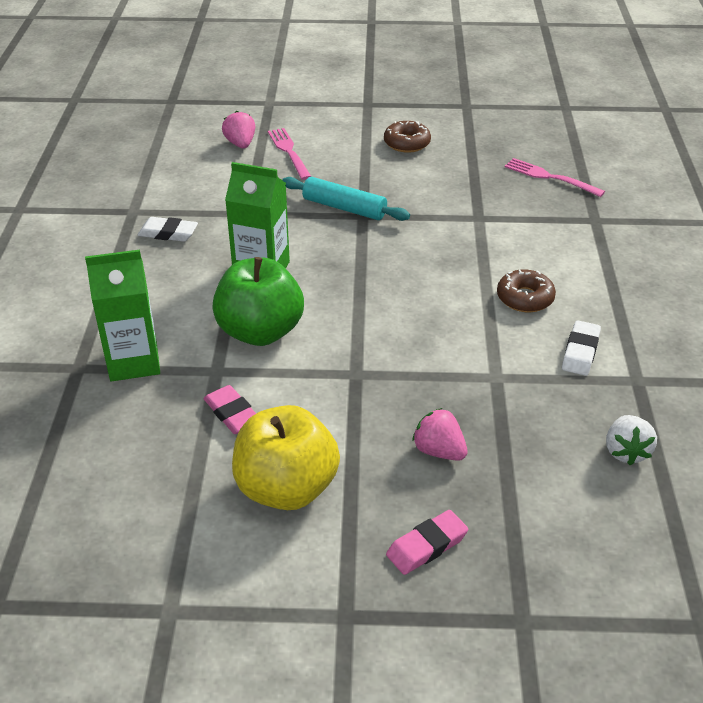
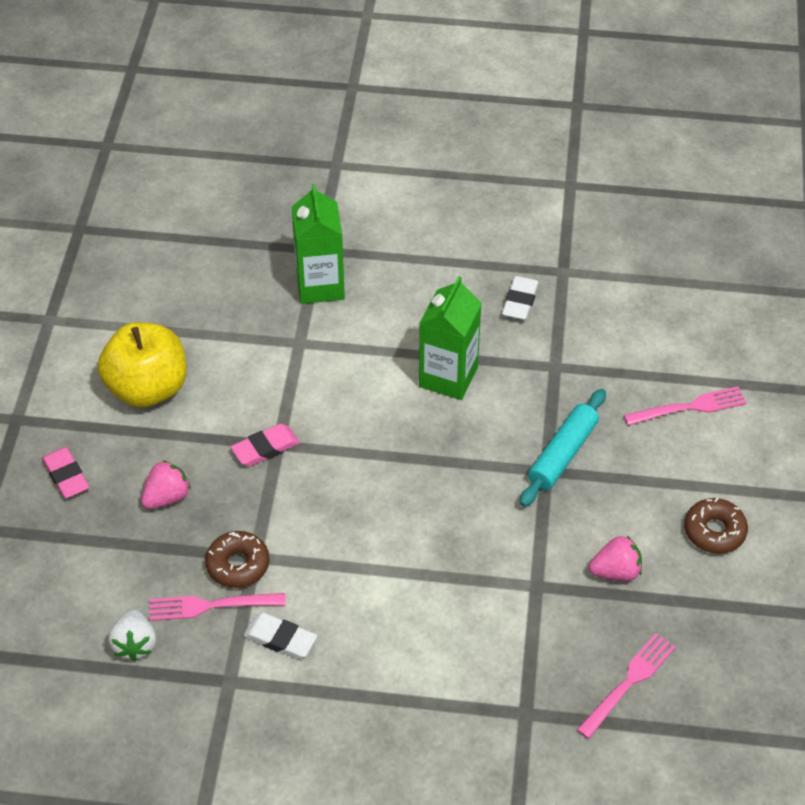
camera: 95 degrees right, 10 degrees up
(232, 413) = (241, 353): pink eraser -> pink eraser (265, 448)
(240, 144) = (707, 361): pink strawberry -> pink strawberry (616, 571)
(260, 332) = (349, 374): green apple -> none
(525, 298) = (376, 605): brown donut -> brown donut (238, 565)
(561, 401) = (211, 606): none -> pink fork
(626, 451) = (135, 644): white strawberry -> white strawberry turned 105 degrees counterclockwise

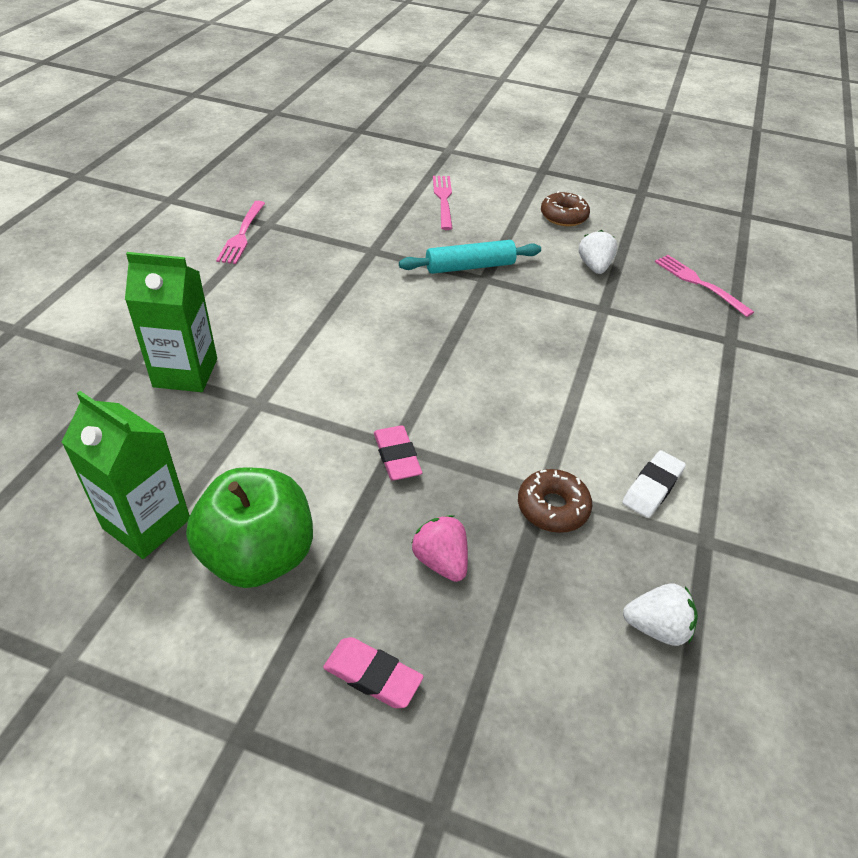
camera: 80 degrees left, 5 degrees down
(66, 476) = (372, 676): pink eraser -> pink eraser turned 45 degrees clockwise
(148, 388) = (258, 556): yellow apple -> green apple
(211, 606) = (606, 541): pink fork -> pink fork (242, 234)
(448, 377) = (357, 310): green carton -> green carton (146, 524)
(520, 301) = (288, 252): white eraser -> none
(562, 454) = (470, 267): turquoise rolling pin -> turquoise rolling pin turned 60 degrees counterclockwise
(616, 571) = (594, 267): pink strawberry -> white strawberry

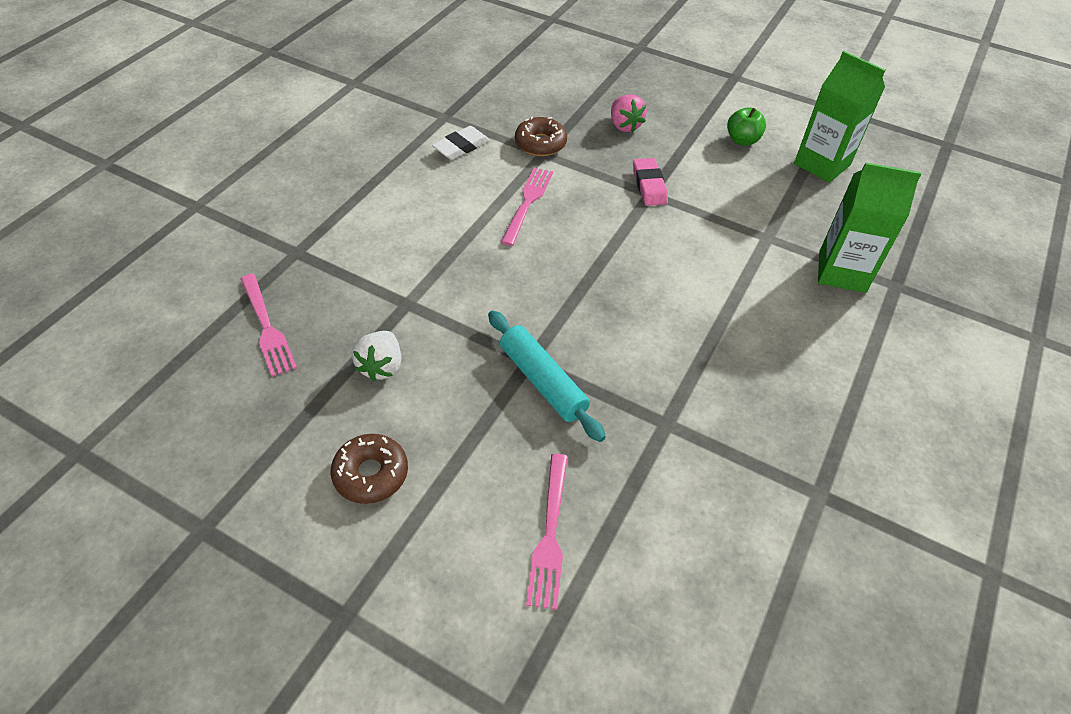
camera: 170 degrees left, 5 degrees up
(242, 234) = (850, 472): pink fork -> pink fork (527, 203)
(258, 556) = (742, 140): green apple -> green apple, size x0.49
(372, 676) = (668, 87): pink eraser -> none
(470, 267) = (543, 381): turquoise rolling pin -> turquoise rolling pin turned 60 degrees clockwise
(656, 627) = (503, 86): white strawberry -> none

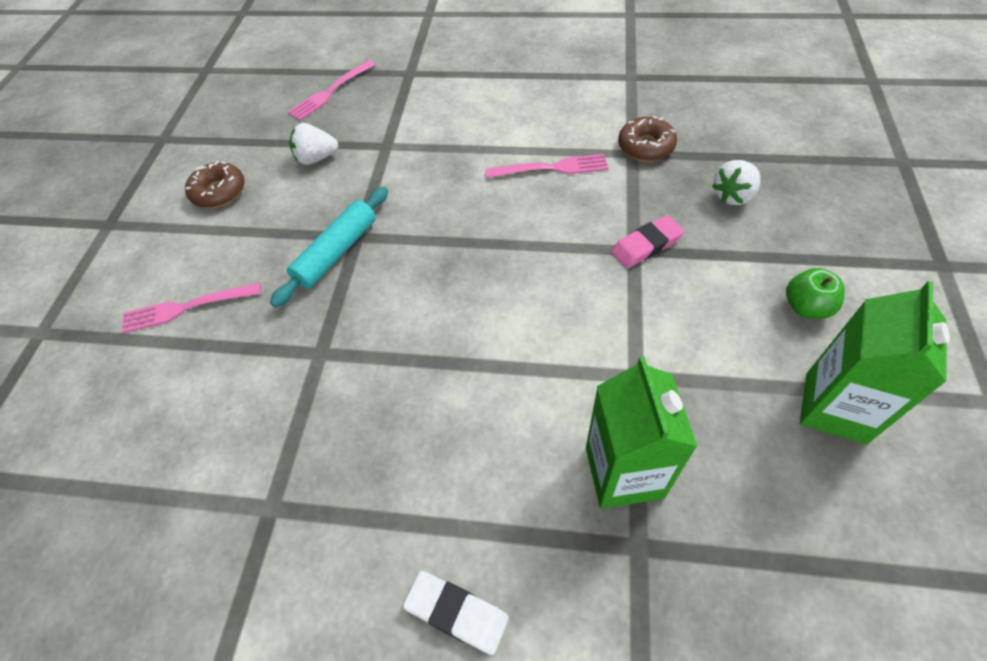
camera: 75 degrees right, 5 degrees up
(461, 147) = (597, 101): white eraser -> white eraser (457, 612)
(624, 126) = (733, 195): pink strawberry -> white strawberry

